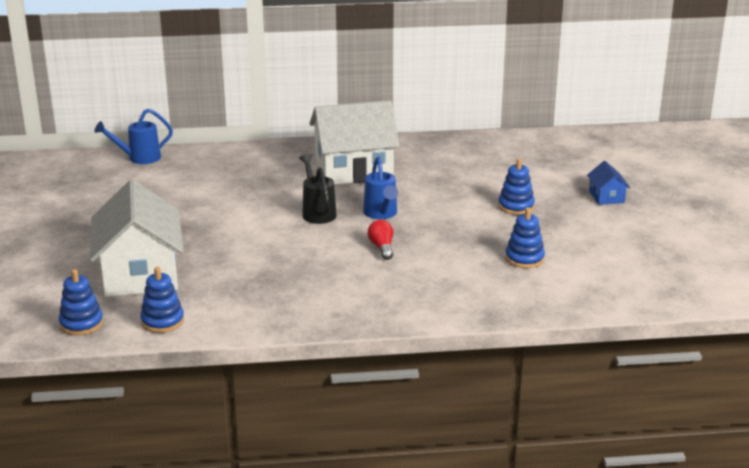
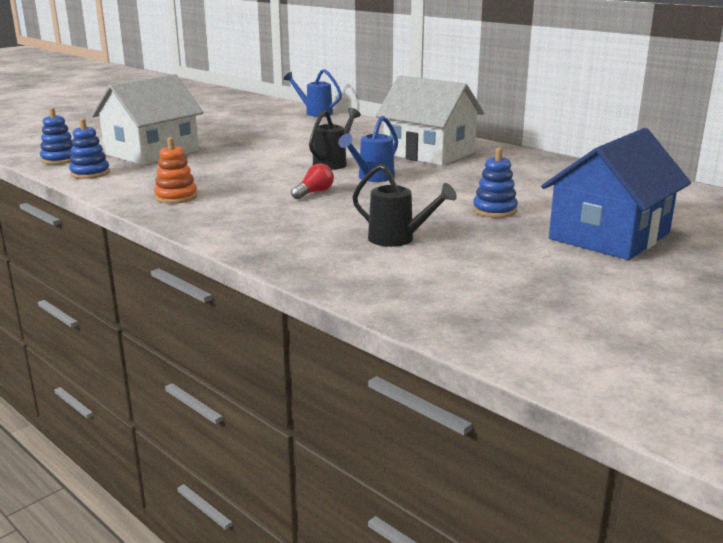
camera: 50 degrees right, 5 degrees down
(304, 303) = (176, 197): none -> orange stacking toy
(524, 258) = (398, 239): blue stacking toy -> black watering can
(606, 197) = (609, 236): blue house -> blue house, size x2.30

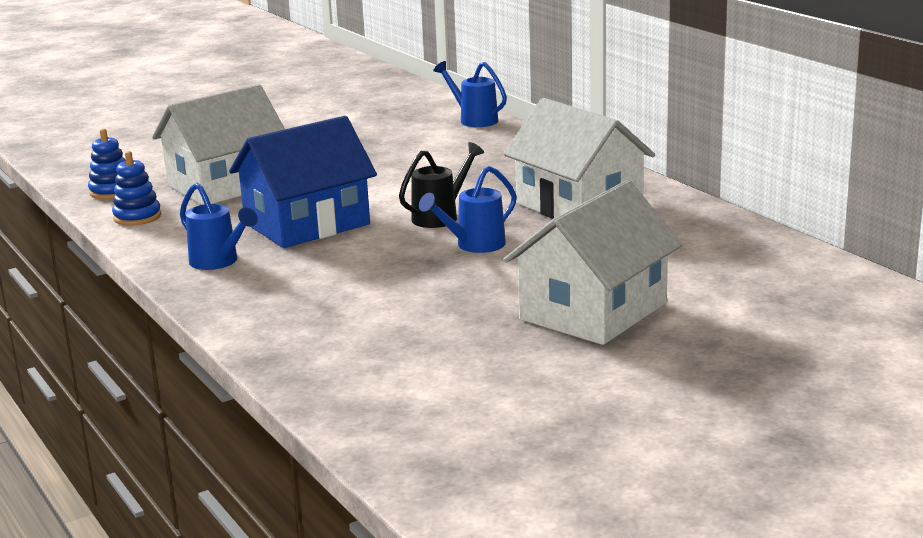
camera: 15 degrees right, 0 degrees up
(176, 197) = (218, 262): orange stacking toy -> blue watering can
(314, 192) = (386, 266): red light bulb -> none
(398, 239) = (440, 348): black watering can -> none
(494, 210) = (593, 311): blue stacking toy -> white house
(609, 236) = (710, 363): blue house -> blue house (306, 224)

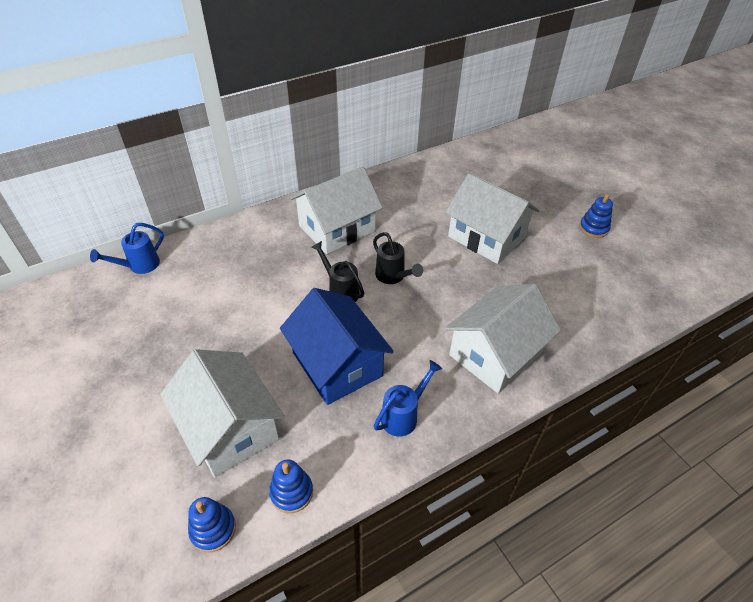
camera: 90 degrees left, 25 degrees up
(312, 316) = (495, 354): none -> white house
(474, 245) = (393, 276): blue watering can -> black watering can
(659, 419) = (593, 228): none -> blue stacking toy

